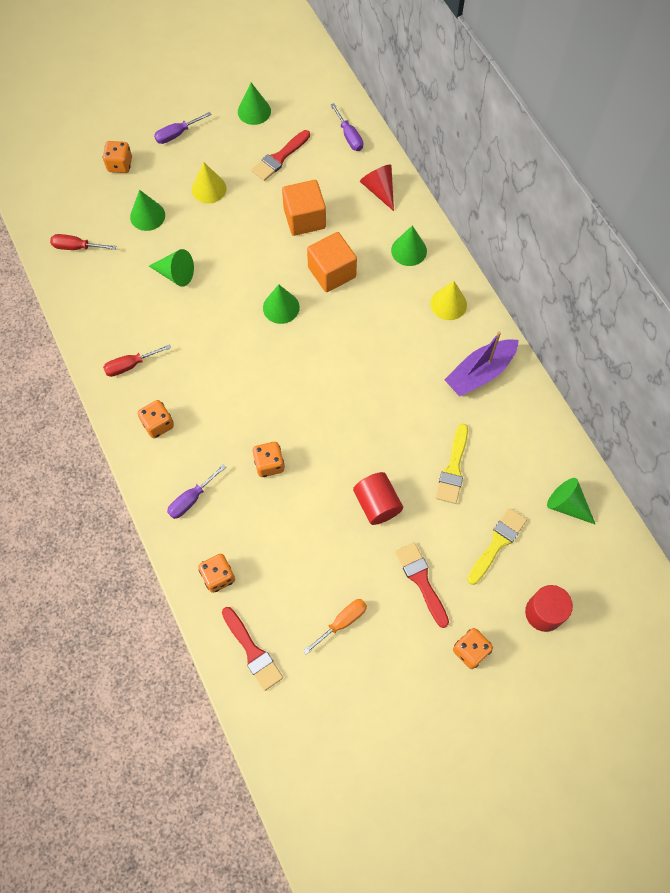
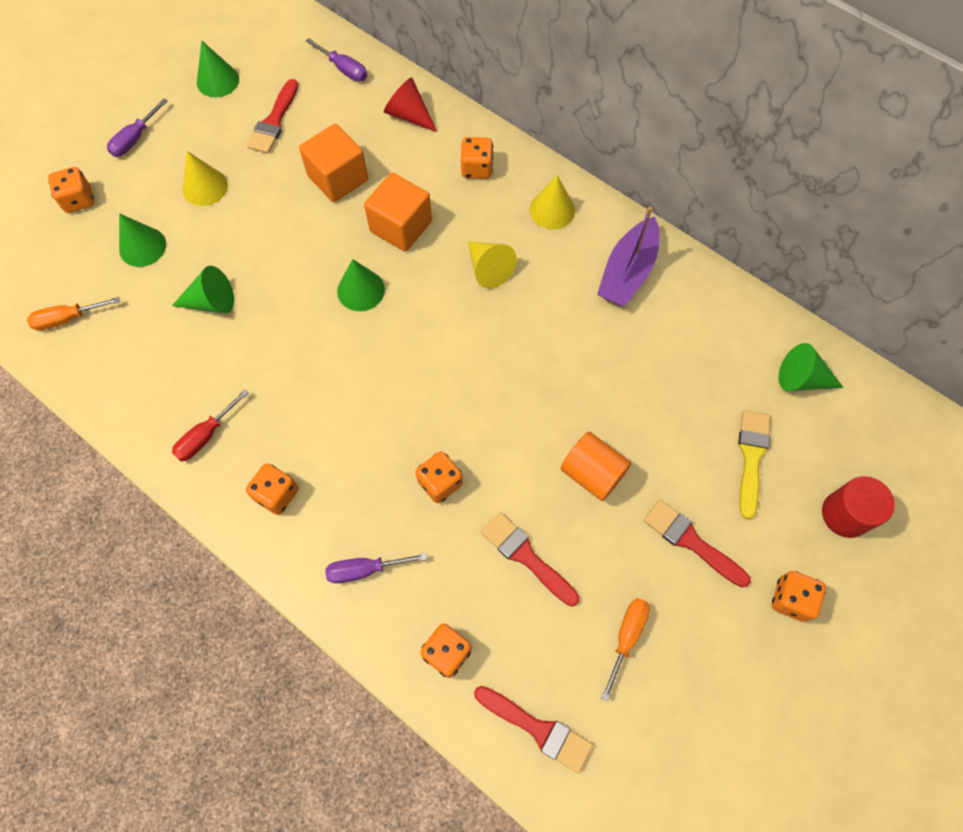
camera: 25 degrees left, 0 degrees up
(77, 247) = (67, 319): red screwdriver -> orange screwdriver
(191, 499) = (365, 569): purple screwdriver -> purple screwdriver turned 60 degrees clockwise
(302, 539) = (526, 556): none -> red brush
(377, 504) = (592, 473): red cylinder -> orange cylinder
(379, 329) = (488, 269): none -> yellow cone
(409, 250) = (477, 168): green cone -> orange dice
(453, 468) = (656, 393): yellow brush -> none

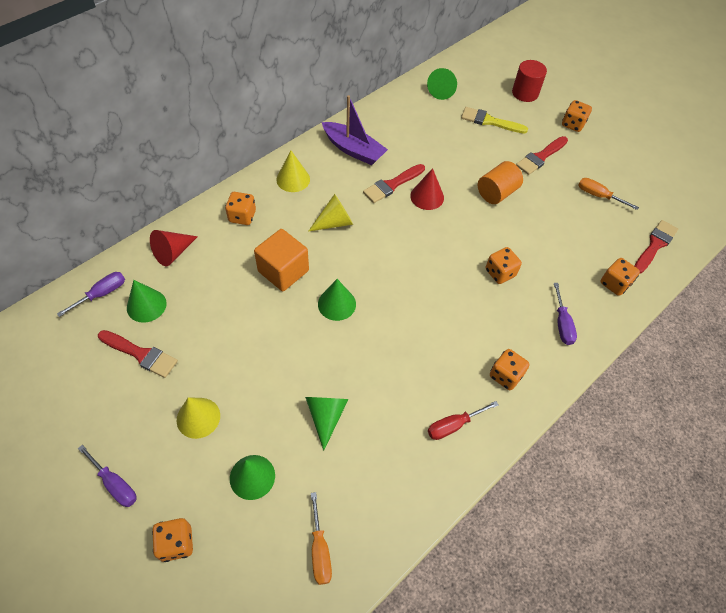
camera: 85 degrees left, 10 degrees down
(206, 436) = (453, 425): red screwdriver -> red screwdriver turned 105 degrees clockwise
(218, 80) = (69, 401): green cone -> green cone (146, 305)
(338, 178) = (222, 309): orange cube -> none
(526, 556) = (551, 234): red brush -> red brush (392, 185)
(561, 376) = (427, 197): none -> red cone

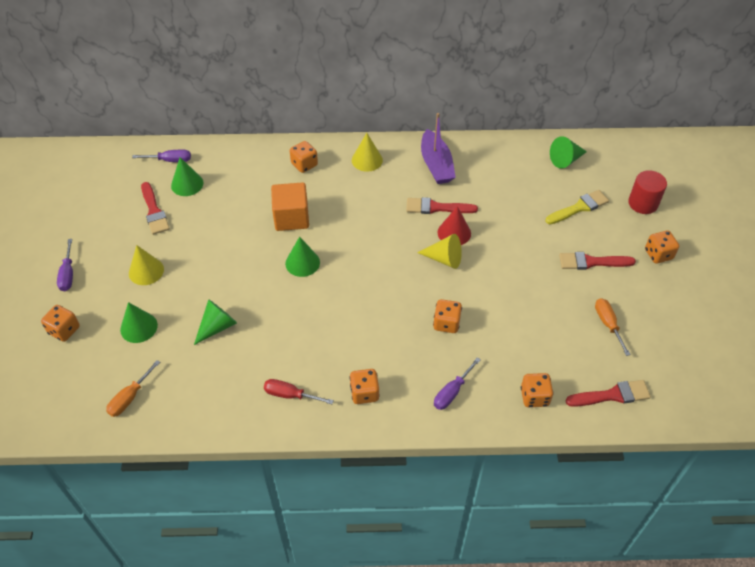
camera: 45 degrees right, 5 degrees down
(173, 253) = (236, 161): red cone -> none
(334, 222) = (363, 208): yellow cone -> yellow cone (444, 259)
(489, 121) = (579, 207): yellow brush -> yellow brush turned 90 degrees clockwise
(496, 193) = (516, 265): orange cylinder -> none

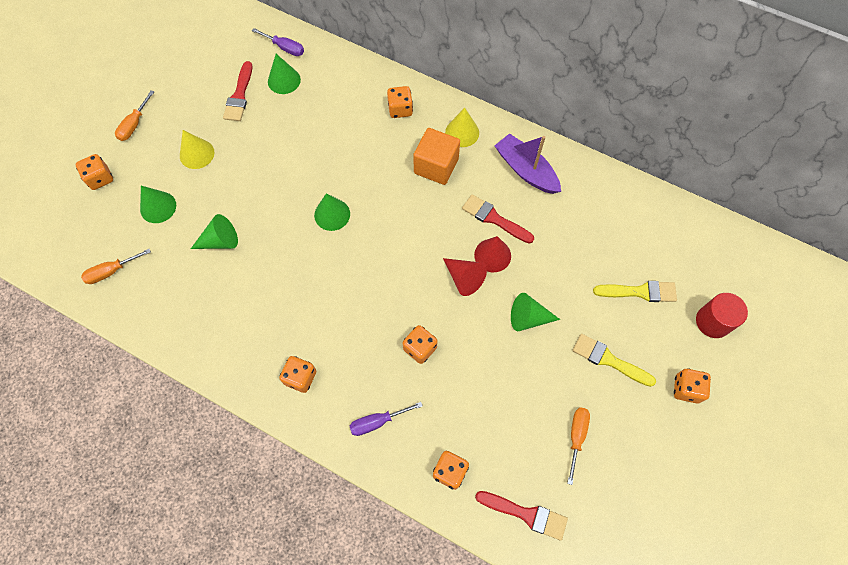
camera: 30 degrees right, 15 degrees up
(68, 274) = (134, 125): purple screwdriver -> orange screwdriver
(290, 395) = (237, 343): red screwdriver -> none
(291, 218) = (352, 162): orange cube -> orange cube (436, 166)
(436, 165) = (526, 170): purple boat -> purple boat turned 120 degrees clockwise
(444, 259) = (464, 278): yellow cone -> red cone
(566, 160) = (664, 229): green cone -> green cone (528, 318)
(591, 262) = (608, 360): red brush -> yellow brush

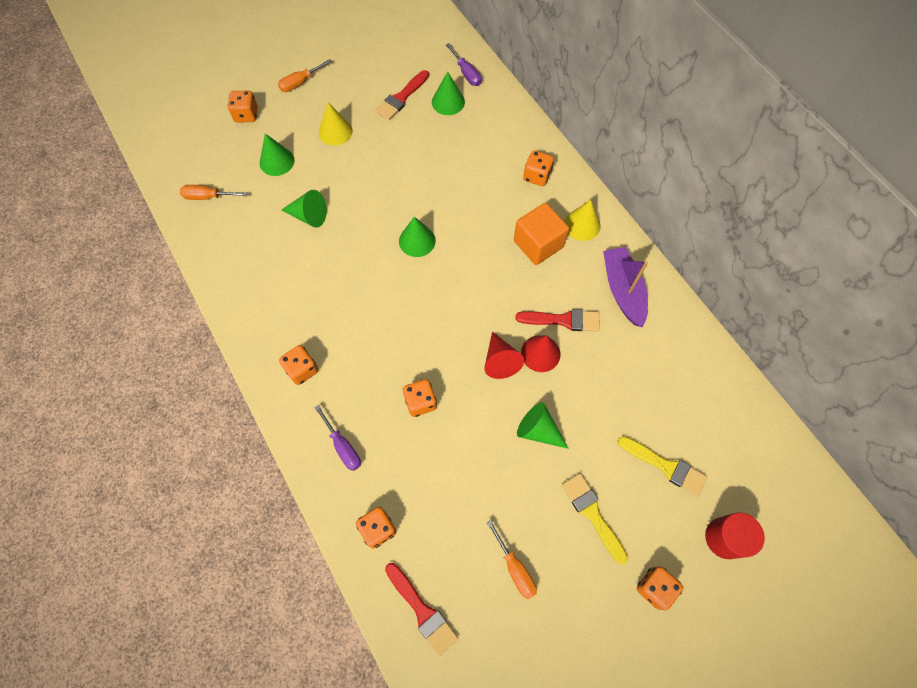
camera: 30 degrees right, 0 degrees up
(377, 422) = (343, 446): purple screwdriver -> purple screwdriver turned 135 degrees counterclockwise
(494, 219) = (563, 320): red brush -> red brush turned 120 degrees clockwise
(576, 437) = (515, 568): orange screwdriver -> orange screwdriver turned 105 degrees clockwise

